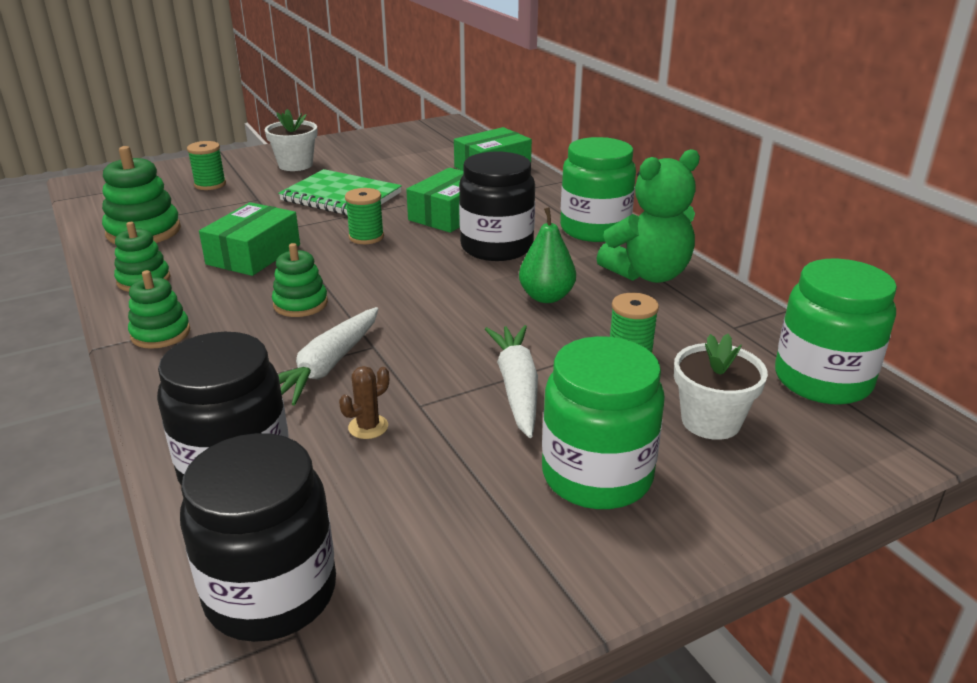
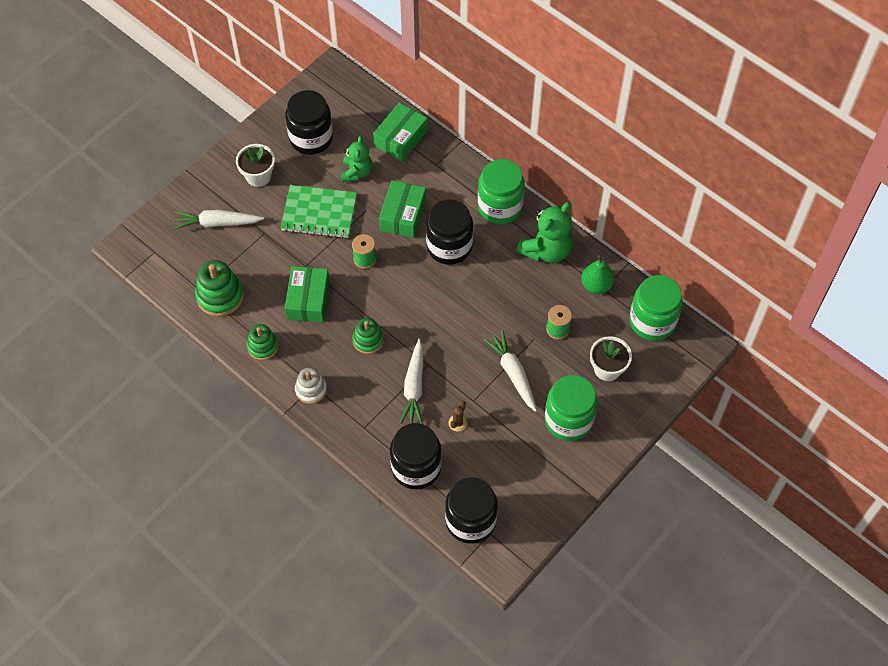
camera: 20 degrees left, 30 degrees up
(160, 333) = (311, 390): green stacking toy -> white stacking toy
(210, 184) = (217, 223): green spool -> white carrot
(383, 153) = (311, 138): none -> black jar
(416, 179) = (356, 172): none -> green teddy bear
(546, 297) = (498, 291): green pear -> green pear (596, 285)

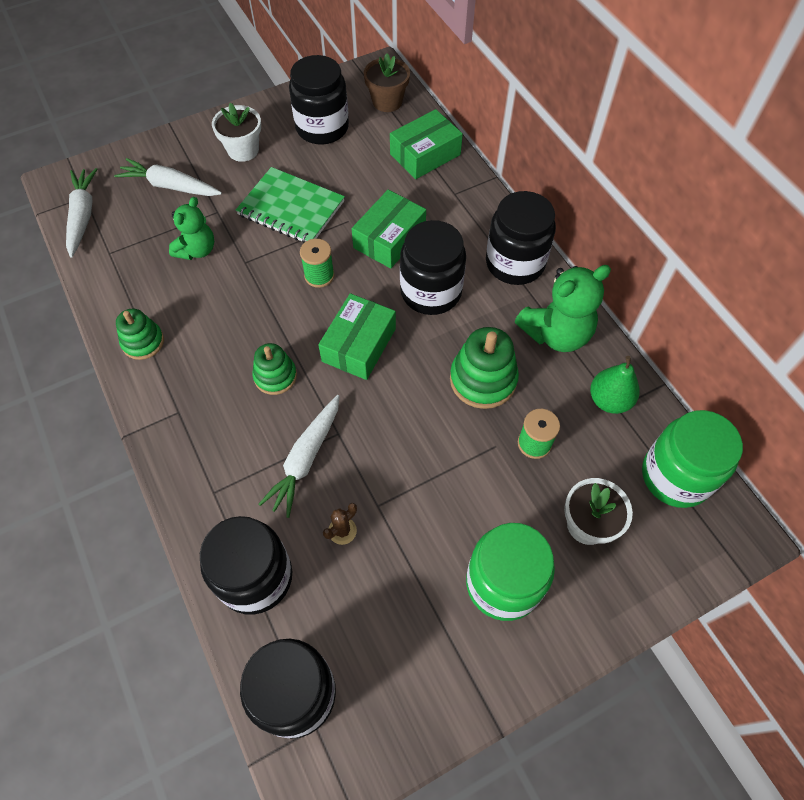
camera: 20 degrees right, 0 degrees up
(220, 296) = (127, 266): green stacking toy -> green stacking toy (483, 379)
(308, 300) = (227, 303): green box -> green box (359, 345)
(311, 390) = (171, 417): white stacking toy -> none
(352, 100) = (387, 101): none -> brown flower pot
(356, 172) = (356, 176): green teddy bear -> green teddy bear (197, 250)
(500, 206) = (515, 263): green jar -> black jar
(513, 373) = (448, 485): white carrot -> white carrot (83, 216)

